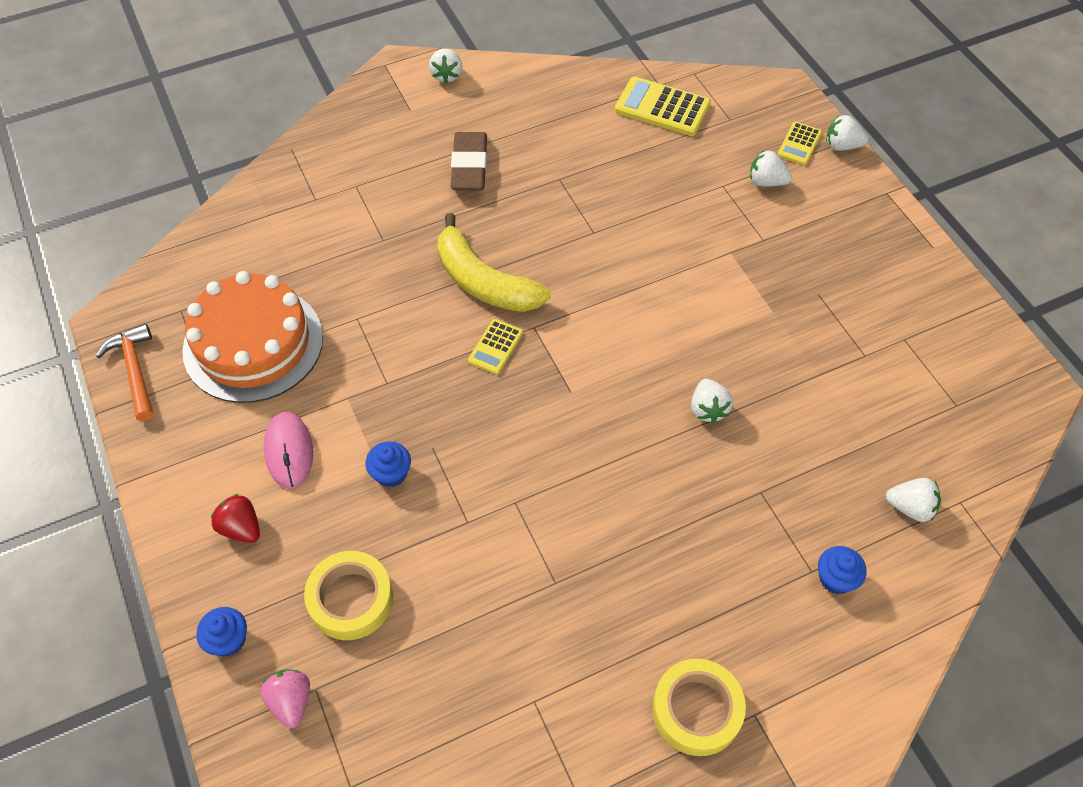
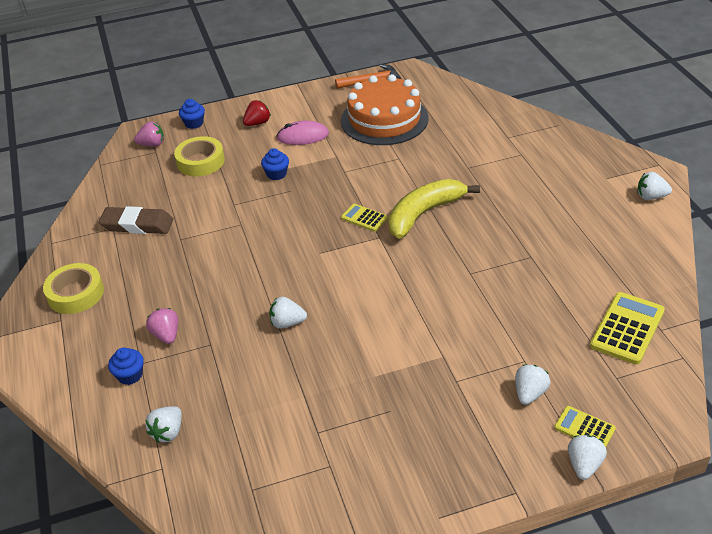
camera: 100 degrees right, 15 degrees down
(469, 166) = (543, 208): brown eraser -> brown eraser (137, 225)
(756, 551) = (166, 335): none -> pink strawberry

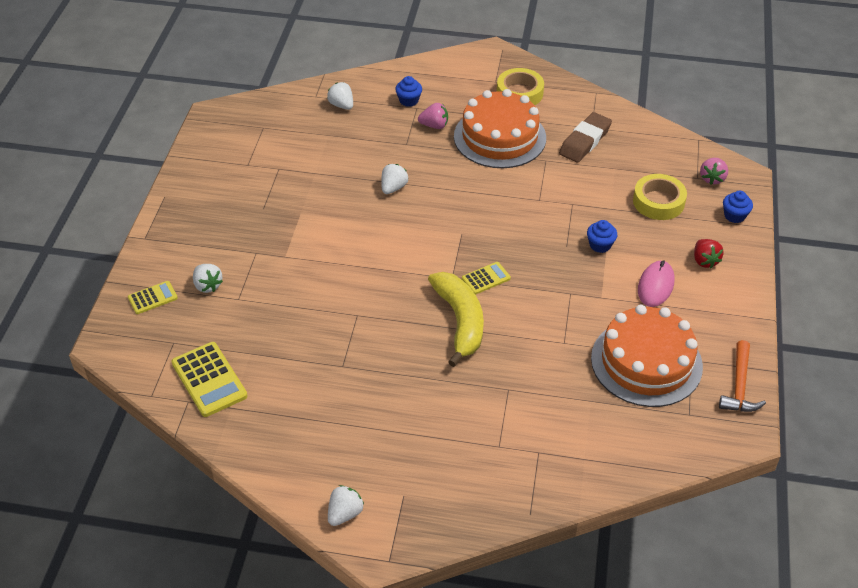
camera: 115 degrees right, 5 degrees up
(160, 280) = (499, 137): none -> orange cake
(584, 465) = (128, 281): white strawberry -> none

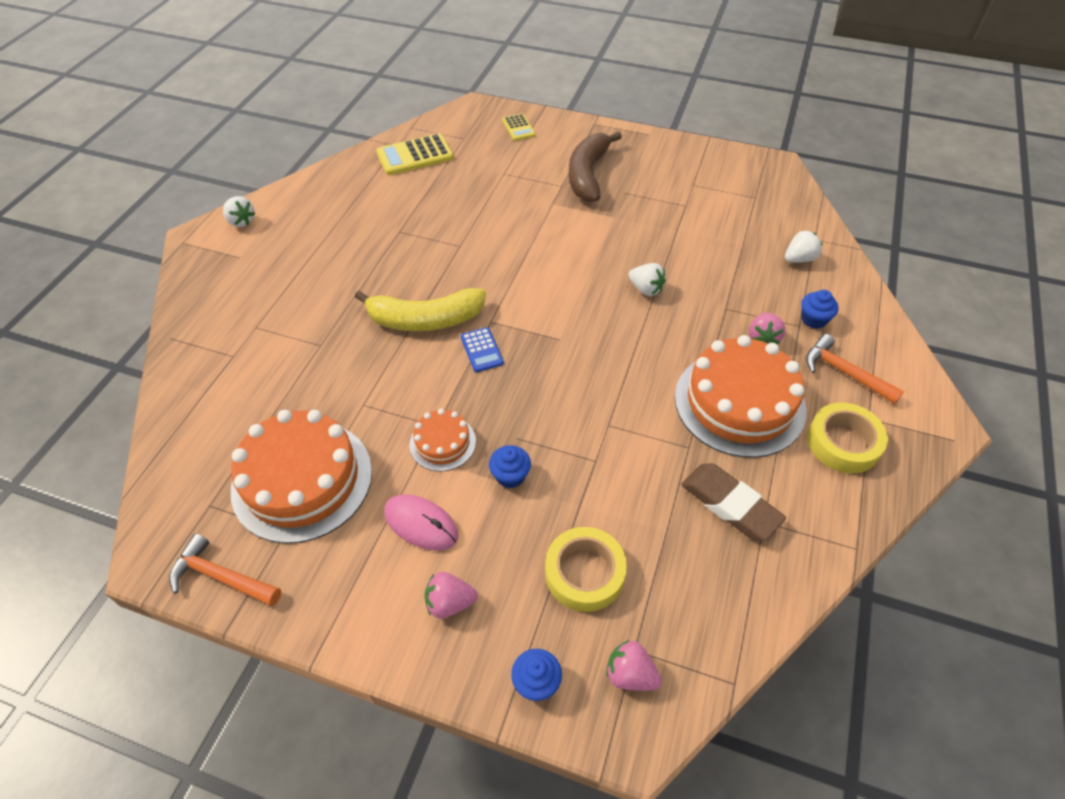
camera: 100 degrees right, 5 degrees up
(207, 285) = (525, 157): white strawberry -> none
(237, 235) = (588, 175): none -> brown banana
(458, 89) = (844, 372): none -> orange hammer
(486, 278) = (481, 350): yellow calculator -> blue calculator
(585, 286) = (442, 443): none -> orange cake
(704, 261) = (450, 603): red strawberry -> pink strawberry

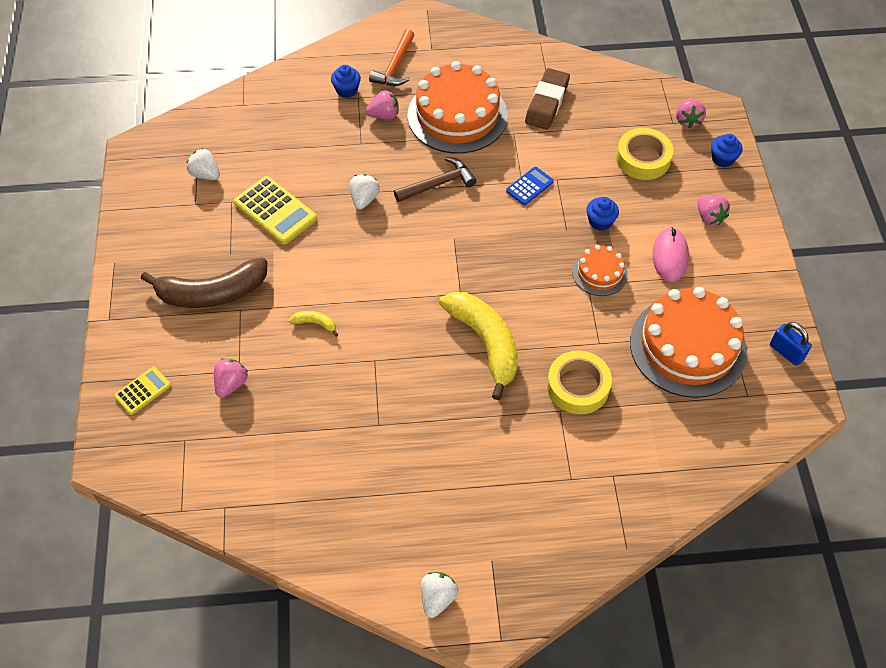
camera: 115 degrees left, 5 degrees up
(221, 577) = (786, 352): orange hammer -> blue padlock
(415, 156) = (239, 476): yellow calculator -> yellow calculator (275, 211)
(481, 350) = (496, 286): blue calculator -> blue calculator (529, 186)
(494, 167) = (231, 384): none -> pink strawberry
(520, 222) = (315, 323): none -> yellow banana
(639, 351) = (438, 184): none -> brown hammer
(799, 259) = (275, 110): white strawberry -> white strawberry (205, 174)
(843, 443) = (461, 58): yellow tape -> yellow tape (578, 386)

